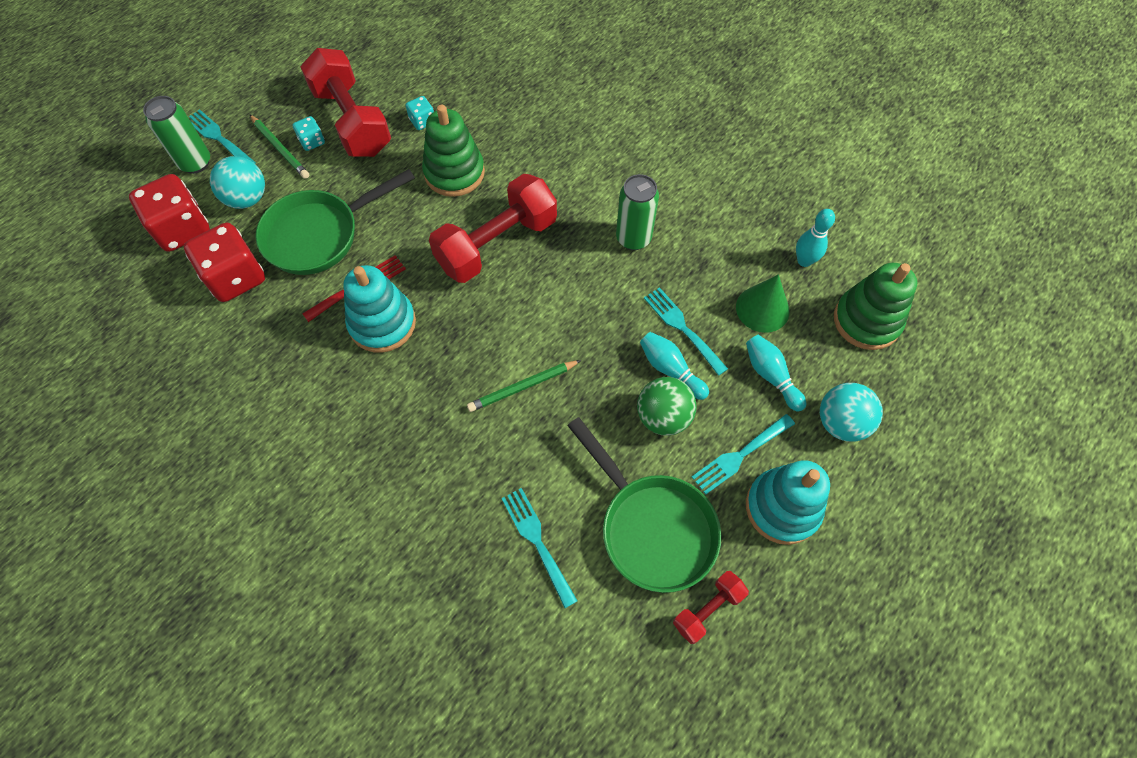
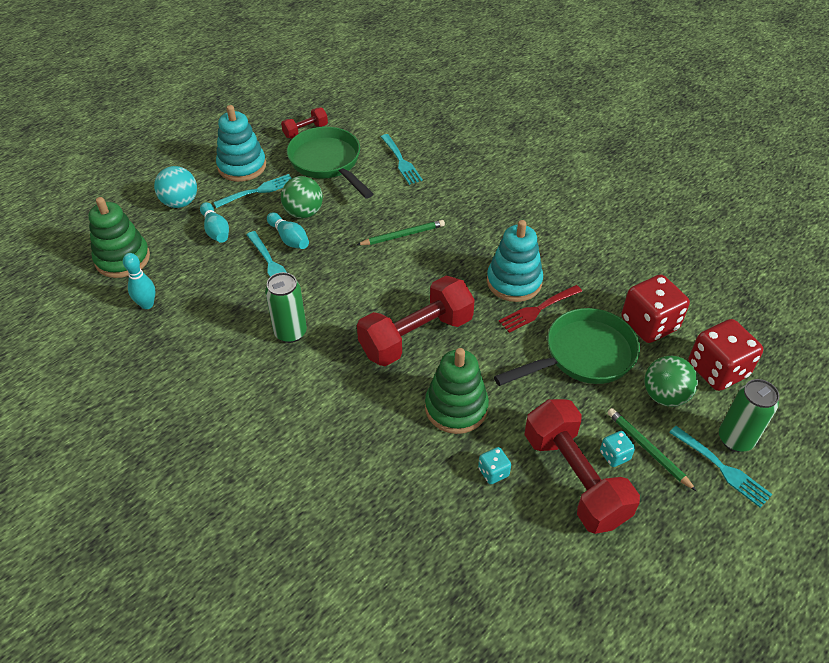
camera: 175 degrees left, 15 degrees down
(247, 198) = (665, 395): turquoise ball -> green ball
(762, 309) = (201, 272): green cone -> none

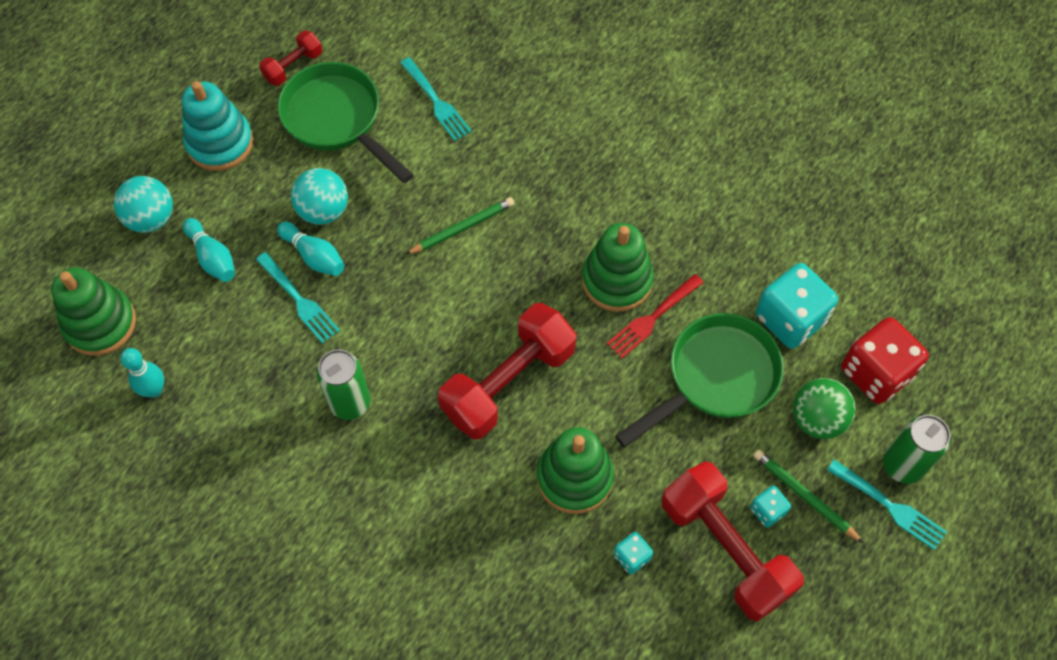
camera: 10 degrees left, 15 degrees up
(258, 191) = (253, 182): turquoise fork -> none
(303, 213) = (323, 210): green ball -> turquoise ball
(514, 282) = (616, 280): turquoise stacking toy -> green stacking toy
(649, 324) = (790, 319): red dice -> turquoise dice

